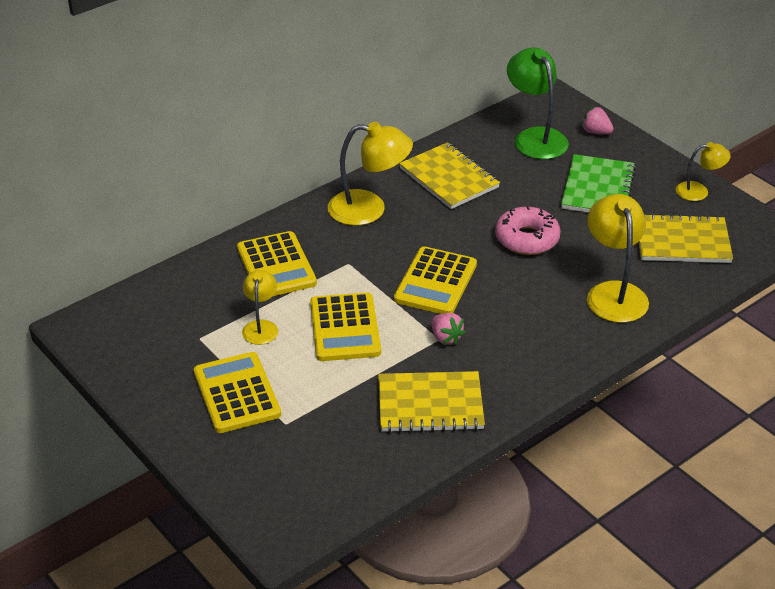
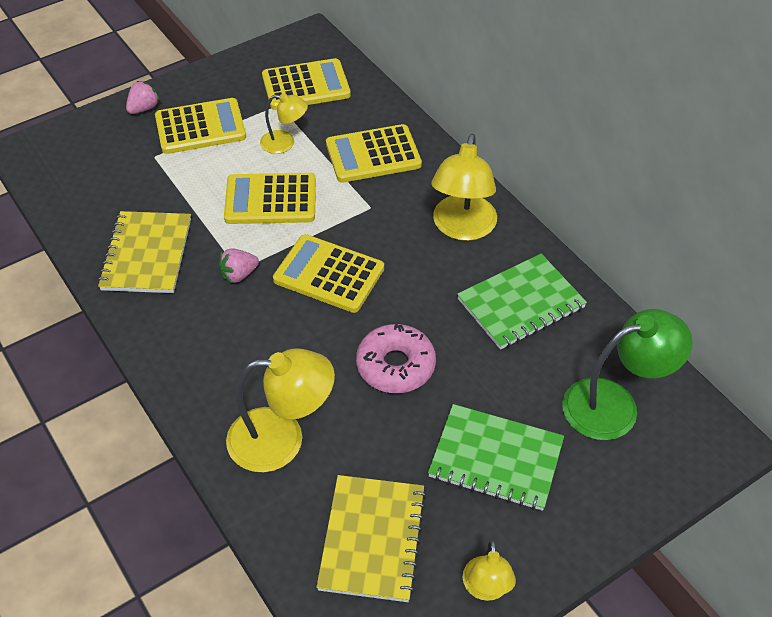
camera: 95 degrees right, 10 degrees up
(167, 320) = (306, 86): none -> yellow calculator
(449, 178) = (521, 303): yellow notebook -> green notebook
(596, 132) = (632, 480): pink strawberry -> pink strawberry (143, 108)

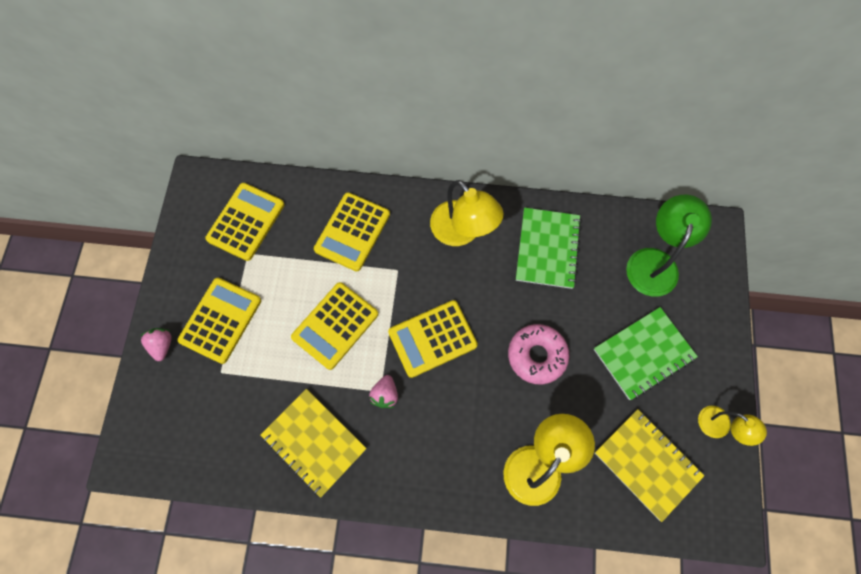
camera: 50 degrees left, 20 degrees up
(285, 143) = (290, 277): yellow lamp -> none

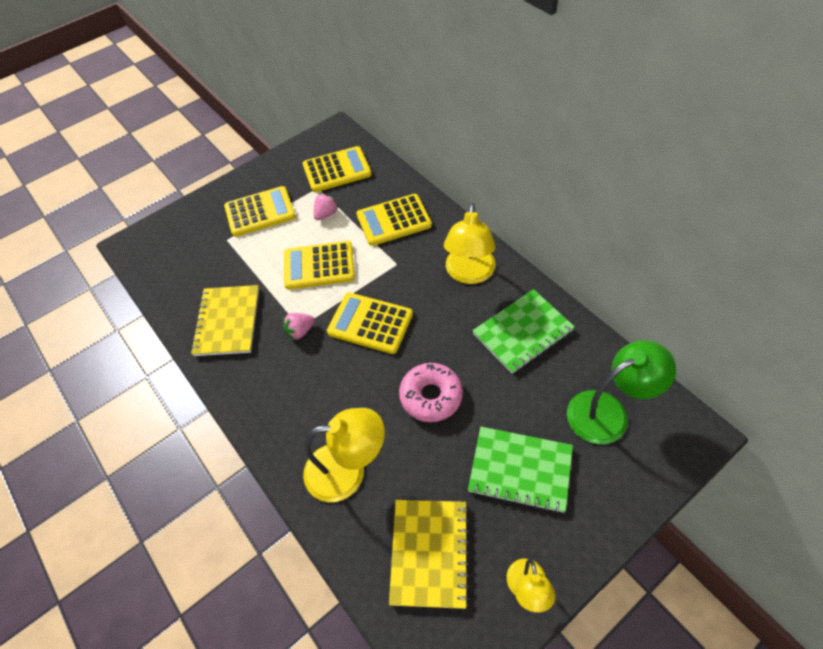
camera: 50 degrees right, 15 degrees down
(162, 345) = (215, 201): pink strawberry -> pink strawberry (326, 214)

